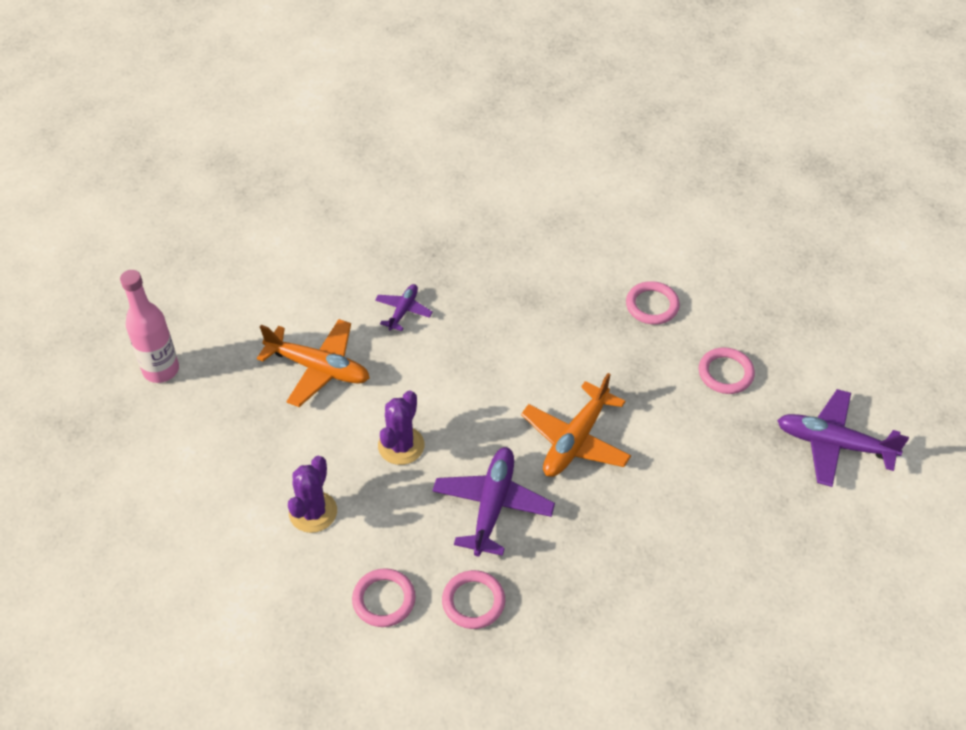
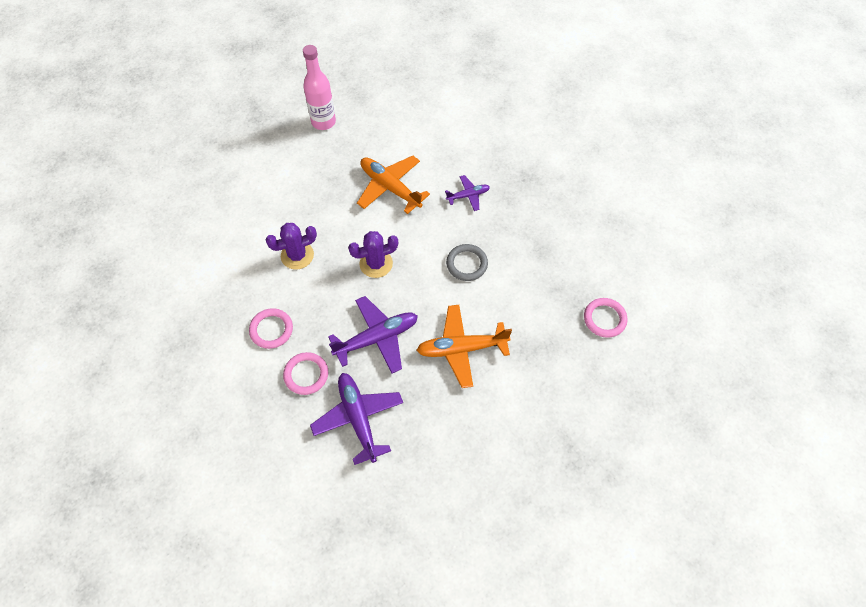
camera: 50 degrees right, 10 degrees up
(319, 368) = (390, 187): orange plane -> orange plane turned 150 degrees clockwise
(483, 368) = (466, 264): none -> grey ring
(725, 373) = (594, 398): pink ring -> none
(833, 444) = (601, 503): purple plane -> purple plane (358, 418)

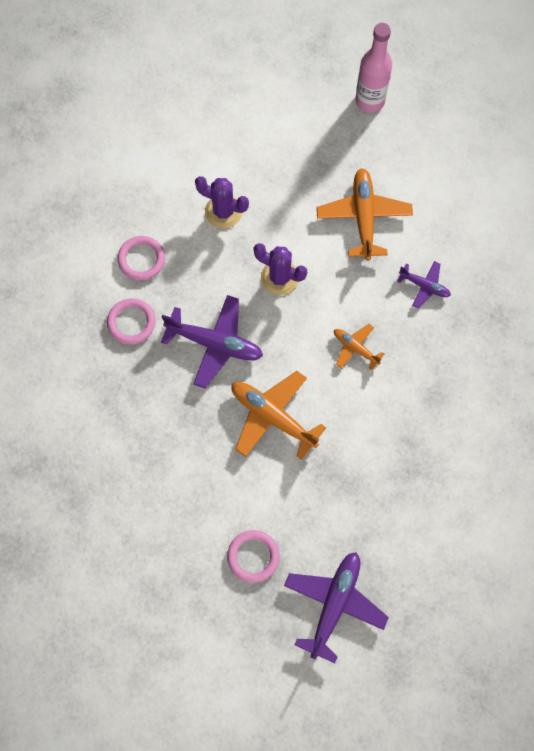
camera: 45 degrees right, 10 degrees up
(358, 418) = (135, 396): purple plane -> purple plane (334, 604)
(466, 264) = (355, 348): grey ring -> orange plane
(604, 319) = (421, 507): pink ring -> pink ring (253, 556)

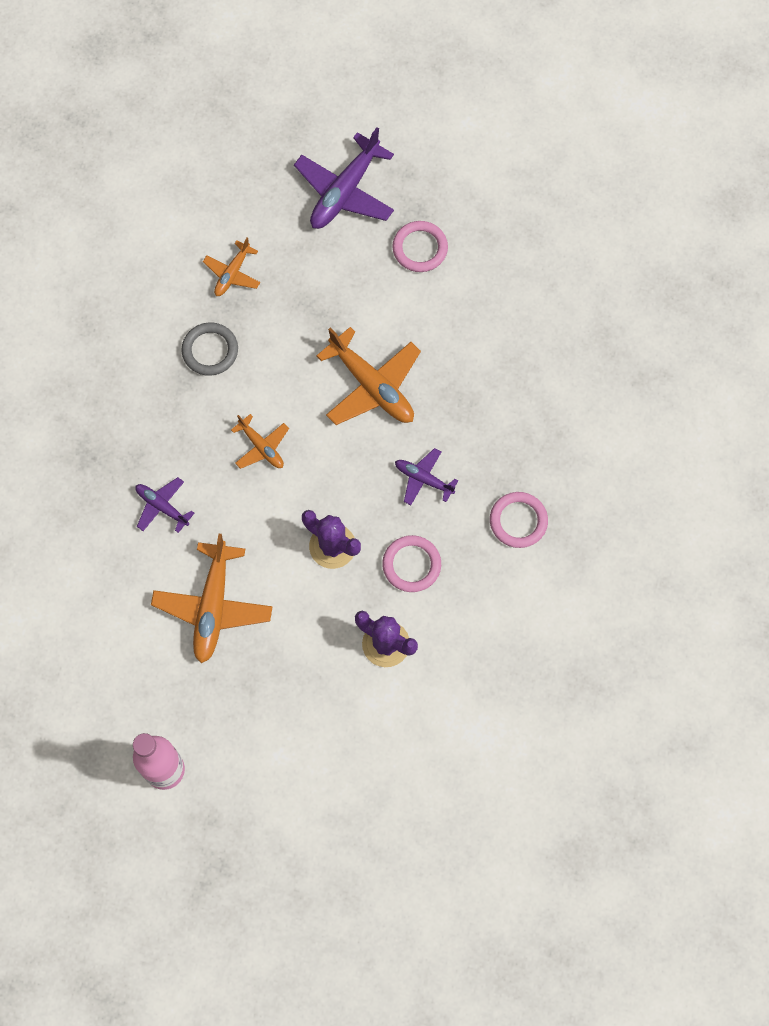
camera: 170 degrees left, 0 degrees up
(141, 259) = (496, 598): pink ring -> pink ring (411, 565)
(215, 344) = (423, 479): purple plane -> purple plane, size x0.55
(419, 501) = (232, 274): none -> orange plane
(420, 425) = (210, 350): none -> grey ring

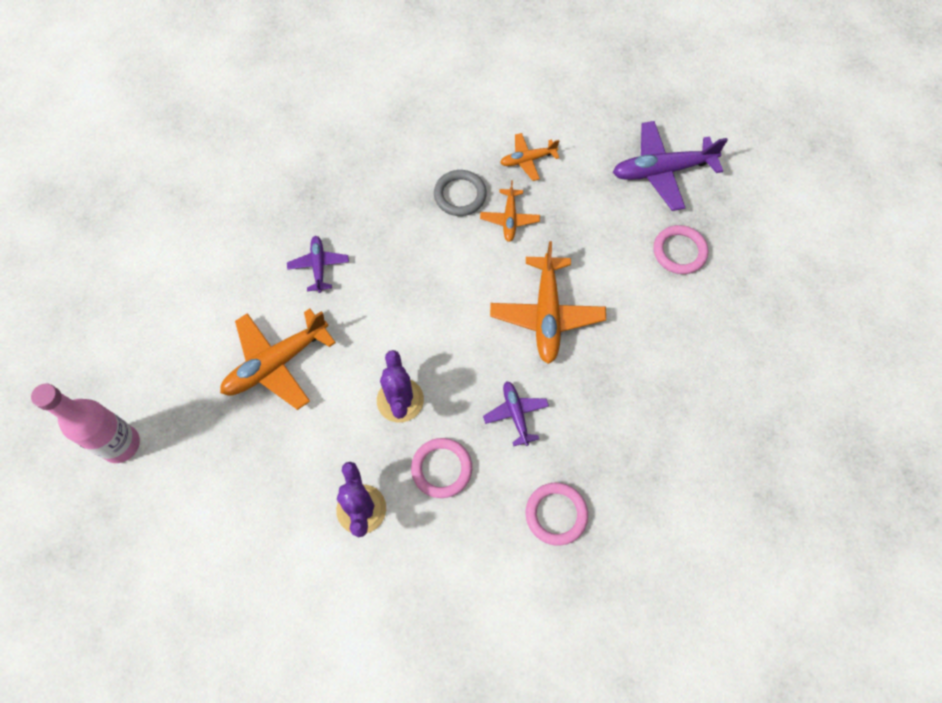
camera: 45 degrees right, 5 degrees down
(261, 447) = (426, 287): orange plane -> orange plane (509, 219)

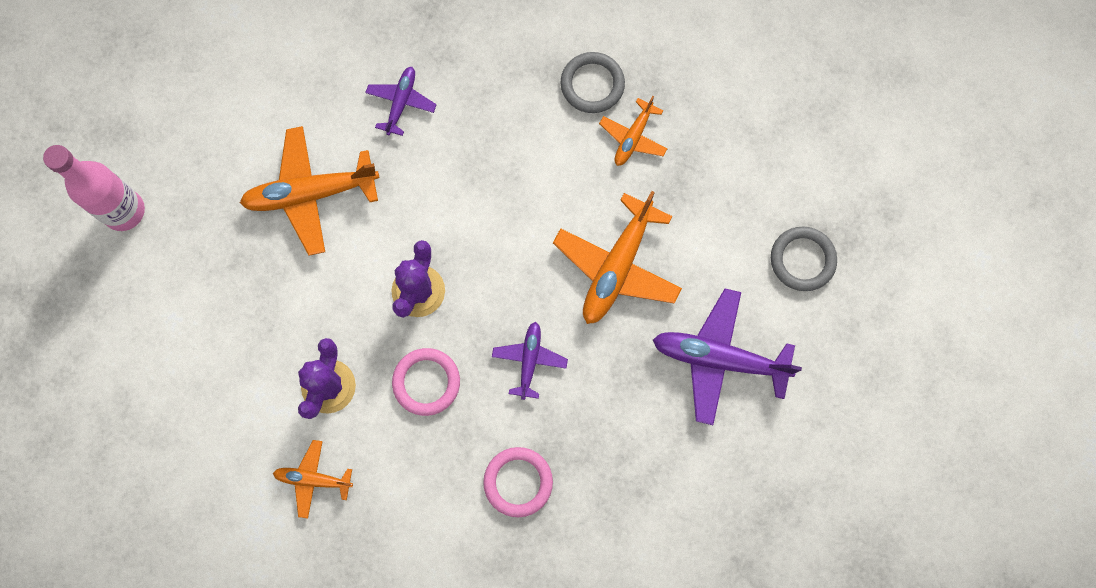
camera: 25 degrees right, 10 degrees up
(527, 160) = (689, 73): orange plane -> orange plane (313, 479)
(662, 171) = (836, 154): purple plane -> purple plane (719, 358)
(679, 251) = (802, 260): pink ring -> grey ring

